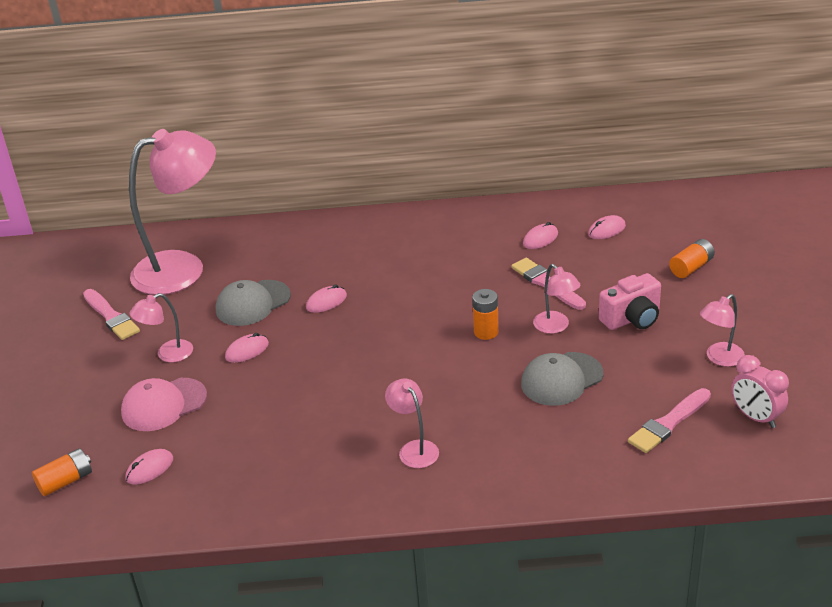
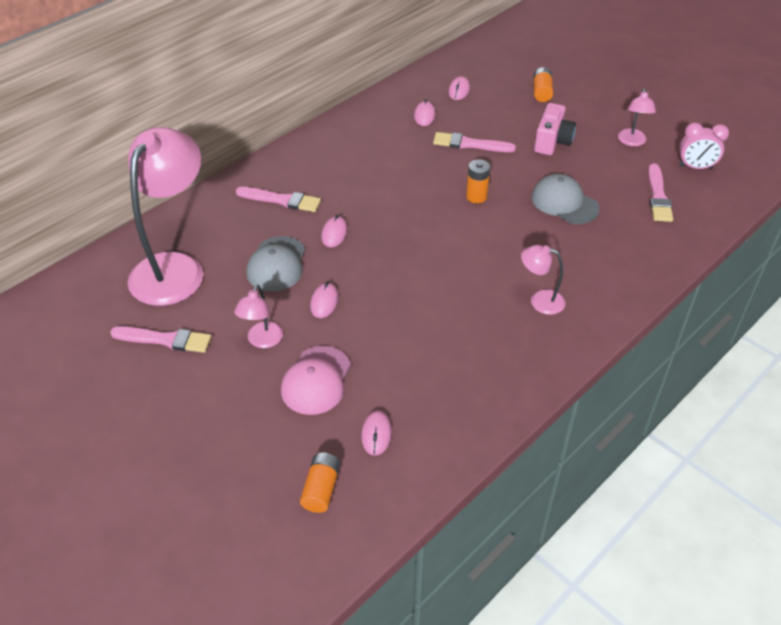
camera: 45 degrees left, 10 degrees up
(323, 255) = (281, 200): none -> pink brush
(556, 327) = (515, 170): pink lamp -> none
(561, 379) = (564, 202): grey cap -> grey cap turned 120 degrees clockwise

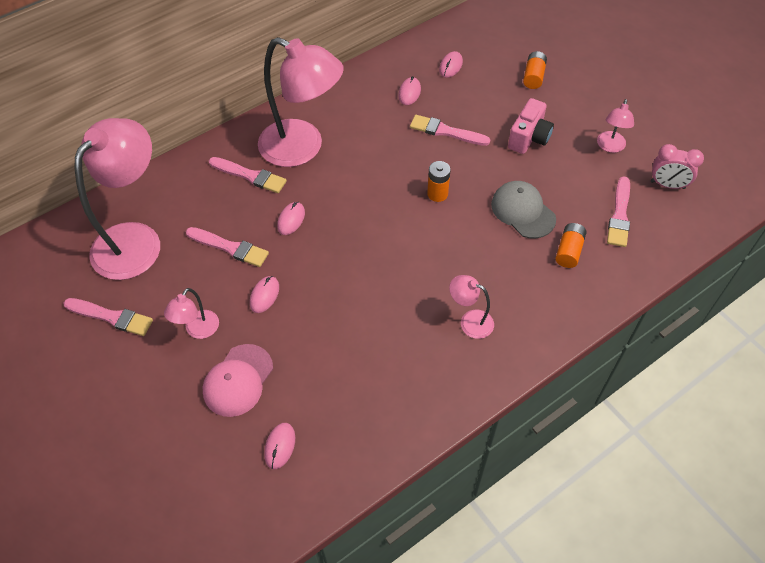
camera: 10 degrees right, 10 degrees up
(277, 264) = (230, 247): grey cap -> pink brush
(321, 489) = (217, 496): orange battery -> orange battery (569, 251)
(330, 171) = (303, 148): none -> pink lamp

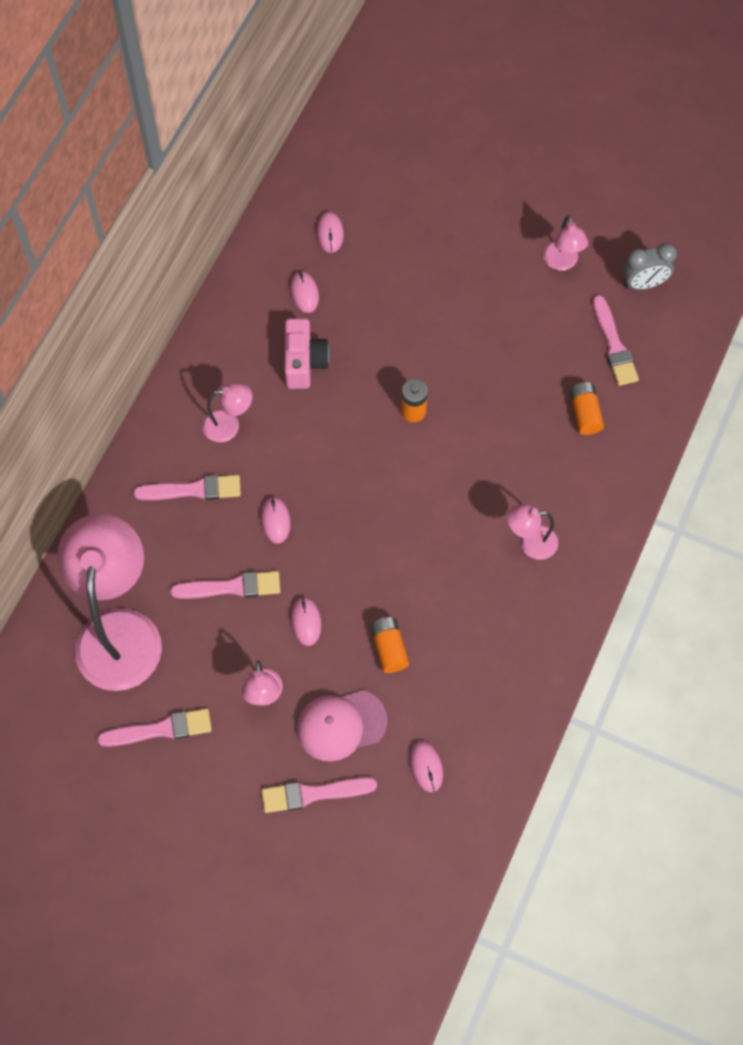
camera: 30 degrees left, 10 degrees up
(238, 380) = (341, 725): pink cap -> pink cap turned 75 degrees clockwise
(303, 148) = (229, 425): pink lamp -> pink lamp, size x0.45
(446, 131) = (376, 326): pink brush -> pink brush (313, 793)
(523, 211) = (514, 389): grey cap -> none
(529, 138) = (471, 292): pink camera -> pink camera (304, 362)
(533, 76) = (432, 205): orange battery -> orange battery (389, 648)
(667, 185) = (643, 284): pink clock -> grey clock

